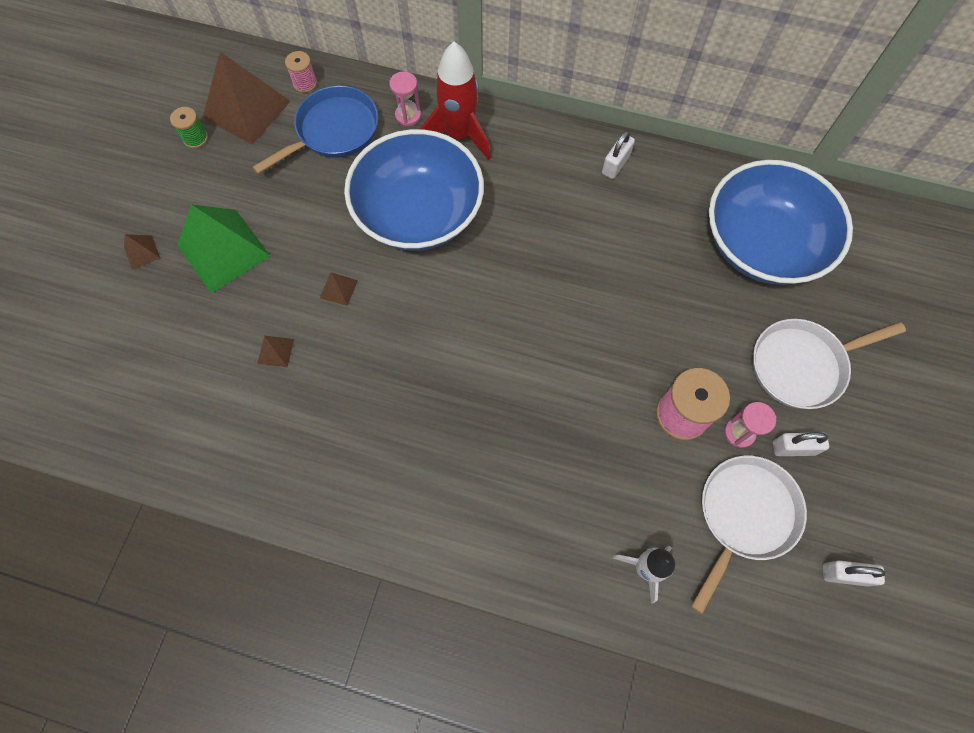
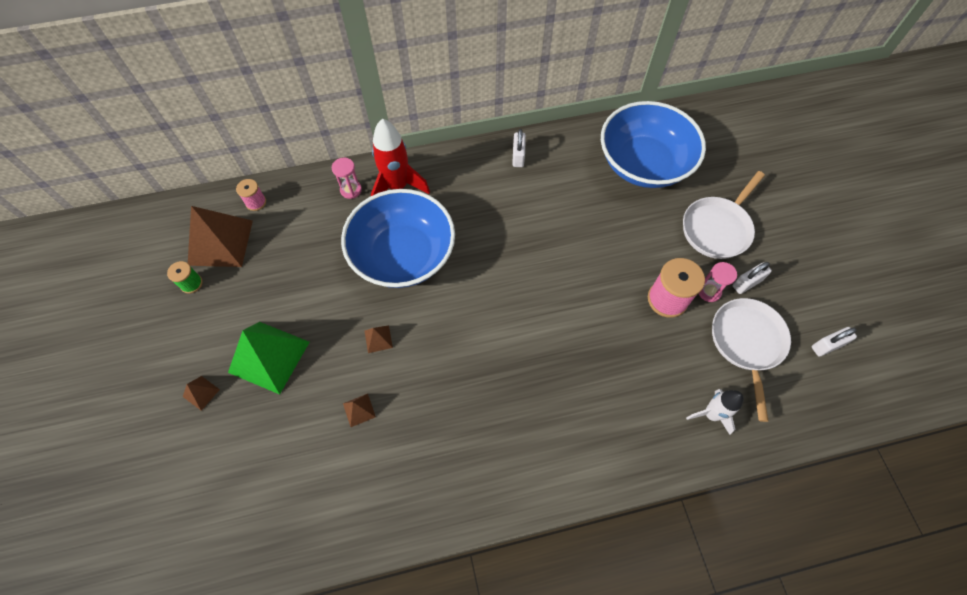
camera: 30 degrees left, 5 degrees down
(333, 131) = (301, 227): blue pan -> none

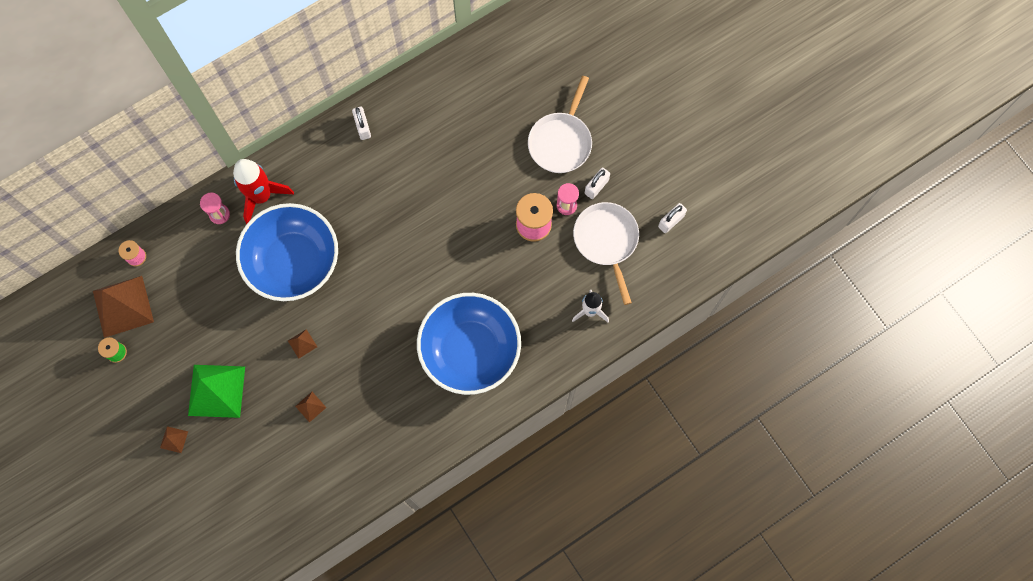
camera: 20 degrees left, 10 degrees up
(644, 164) = (480, 96): blue bowl -> blue bowl (470, 350)

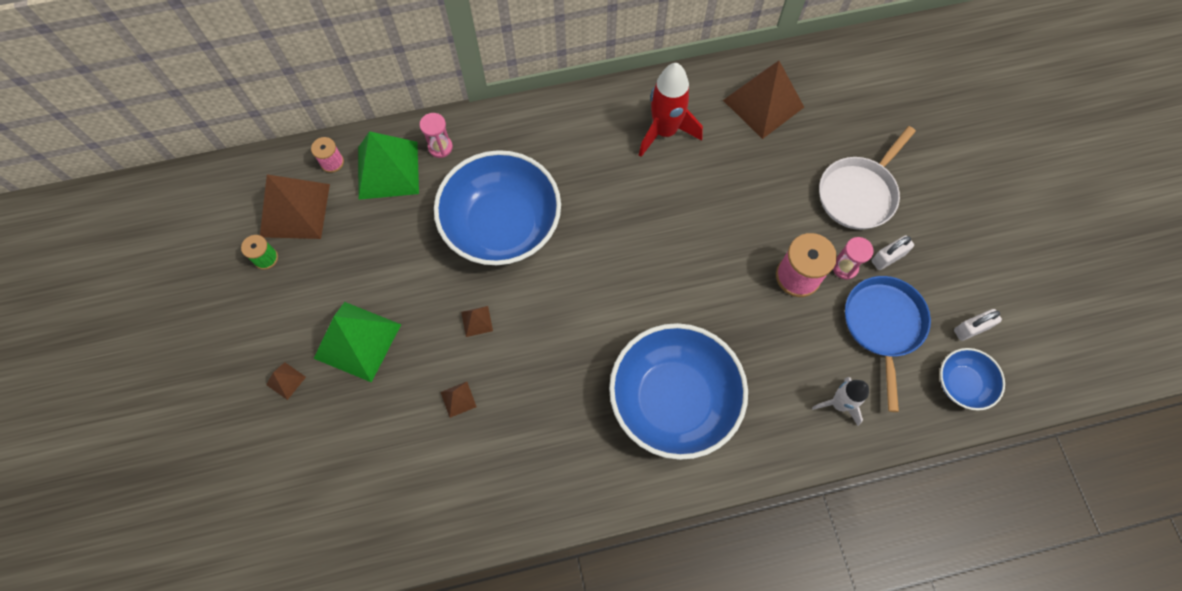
camera: 20 degrees right, 5 degrees down
(185, 247) = (388, 170): none -> green pyramid
(261, 196) = (493, 143): red rocket -> red rocket (664, 131)
(362, 127) = (633, 106): white padlock -> none
(466, 90) = (763, 103): none -> brown pyramid
(607, 241) = (883, 326): white pan -> blue pan
(674, 265) = (962, 384): none -> blue bowl

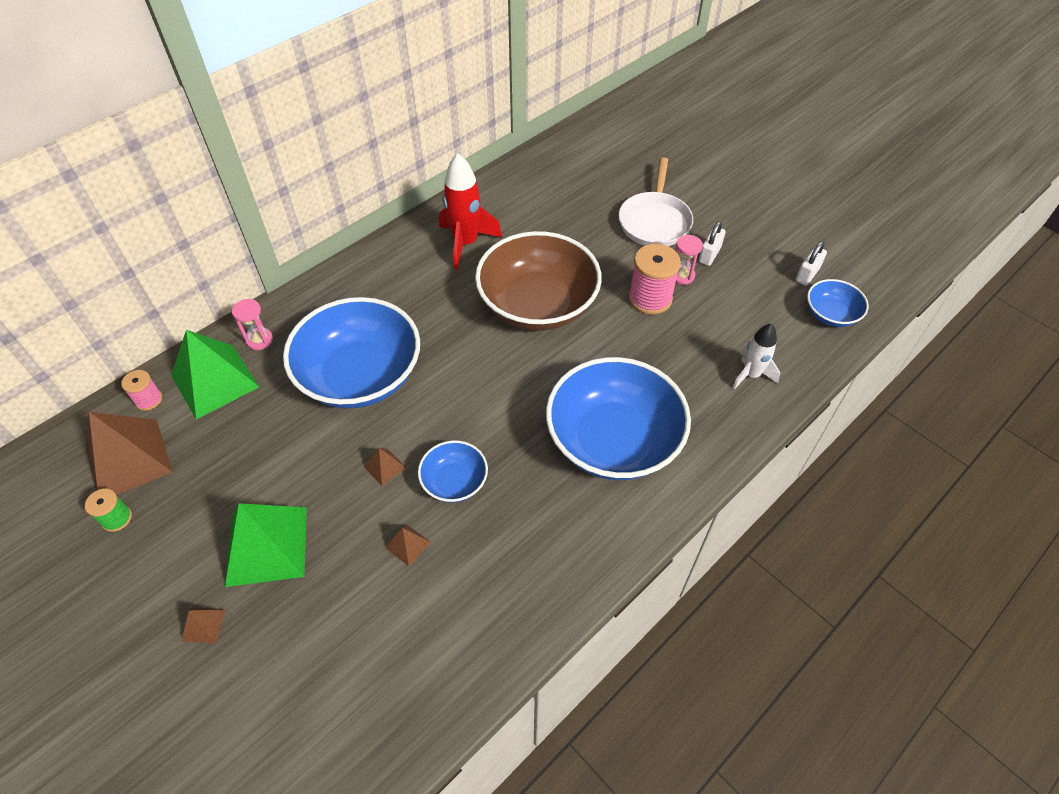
camera: 30 degrees left, 15 degrees down
(523, 365) = (454, 482): none -> blue bowl
(691, 230) = (538, 305): none -> brown bowl
(763, 103) = (535, 192): brown pyramid -> none
(883, 326) = (742, 302): blue pan -> none

